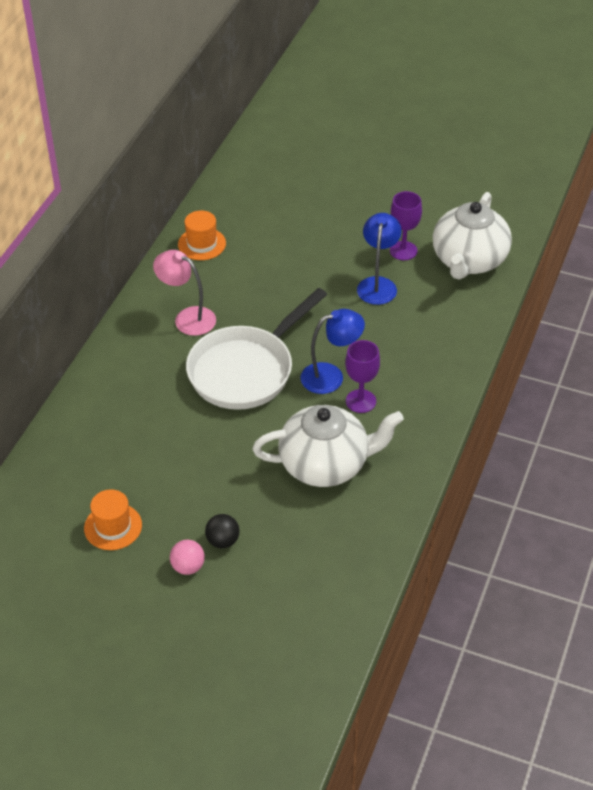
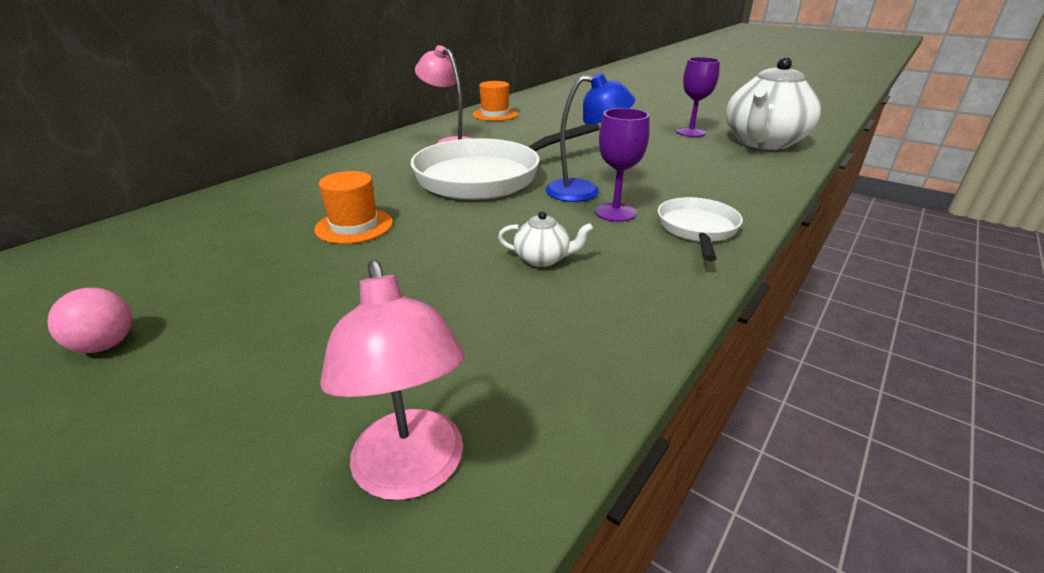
camera: 15 degrees right, 15 degrees down
(113, 526) = (196, 274): orange hat -> orange hat (354, 226)
(188, 567) = (245, 339): pink ball -> pink ball (105, 345)
(223, 541) = (330, 316): black ball -> none
(316, 614) = (412, 473): none -> pink lamp
(325, 465) = (543, 259): white teapot -> white teapot, size x0.41
(378, 284) = (659, 145): blue lamp -> none
(420, 411) = (697, 229): none -> white pan

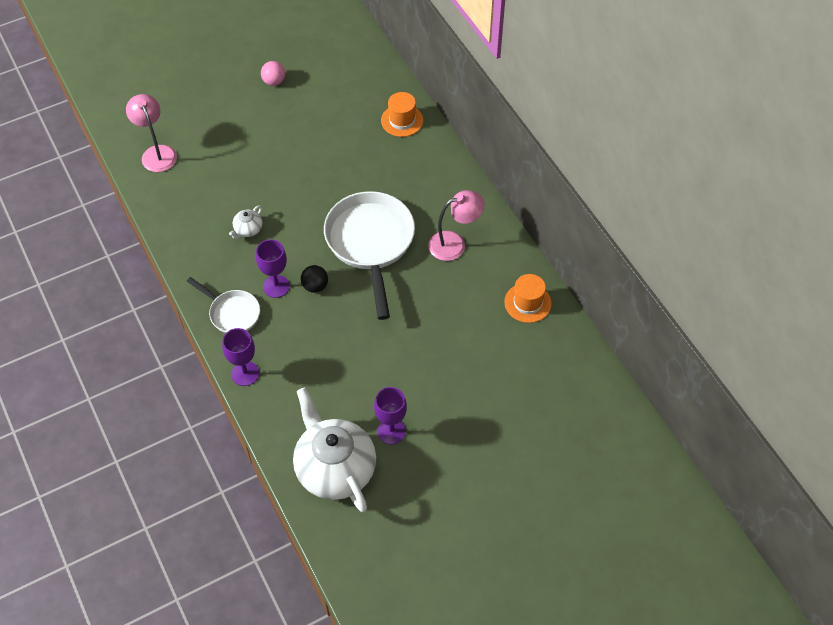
camera: 115 degrees right, 25 degrees up
(354, 226) = (333, 163): orange hat -> orange hat (402, 120)
(412, 473) = (156, 153): pink lamp -> pink lamp turned 60 degrees clockwise
(584, 191) = (315, 286): blue lamp -> black ball
(757, 199) = (245, 373): none -> purple goblet

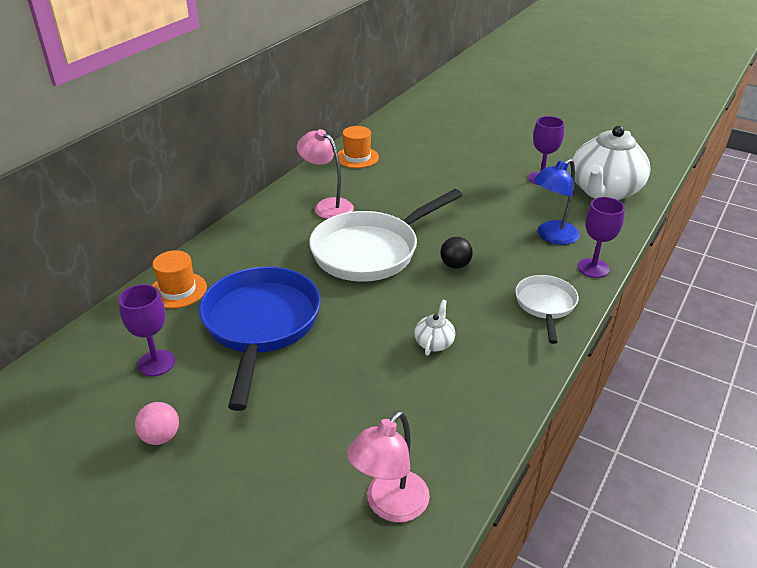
camera: 120 degrees left, 20 degrees down
(248, 229) = (434, 342): white teapot -> white teapot turned 75 degrees counterclockwise
(276, 286) = (482, 289): purple goblet -> purple goblet (156, 363)
(302, 374) = (551, 236): none -> blue lamp
(333, 150) = (261, 325): none -> blue pan

